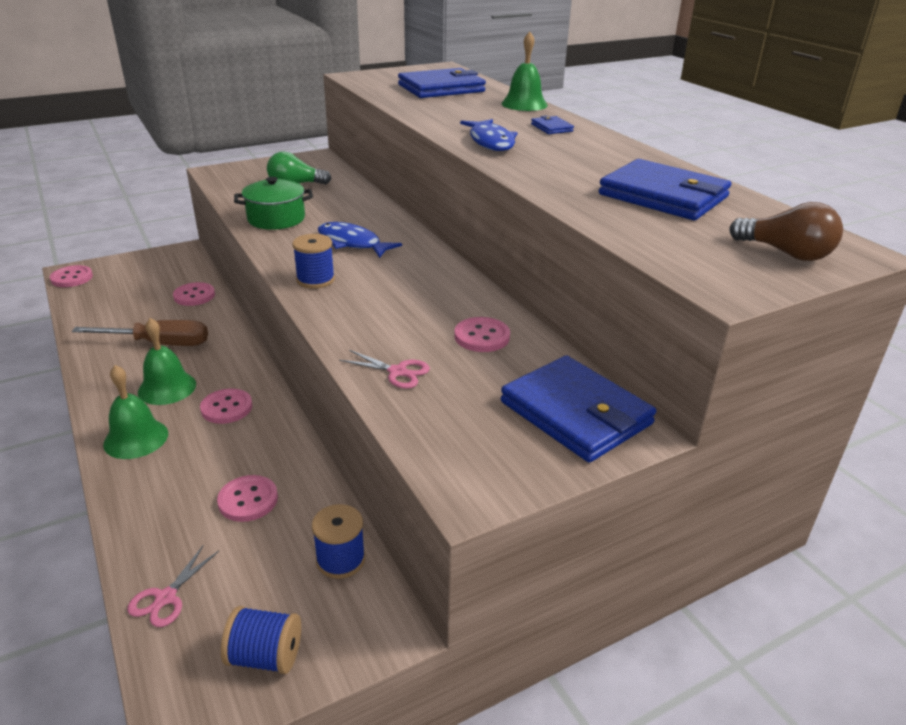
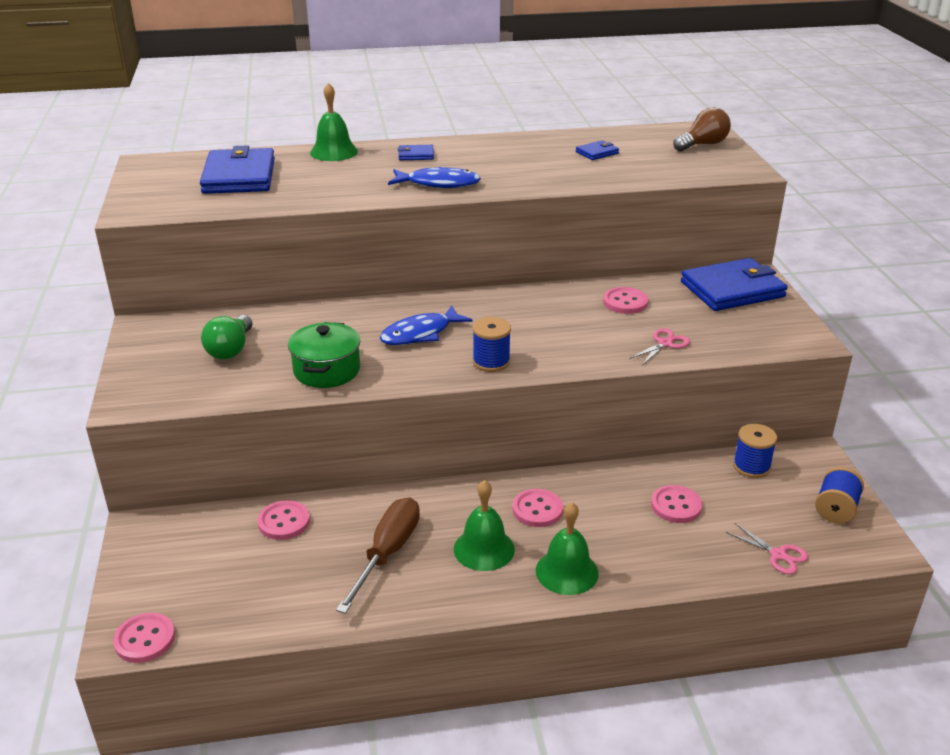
camera: 70 degrees left, 0 degrees up
(663, 196) = (597, 152): blue wallet -> blue wallet, size x0.44

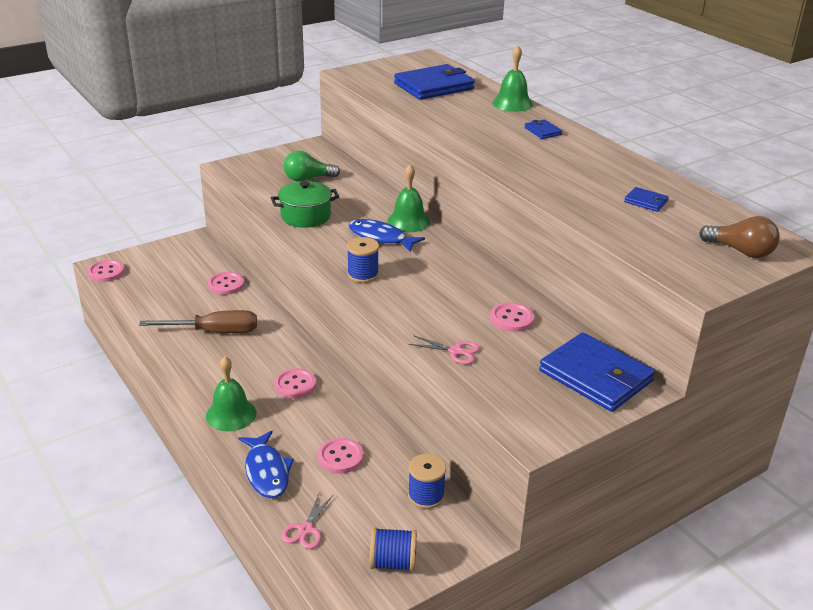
camera: 65 degrees right, 0 degrees up
(438, 184) = (496, 150): blue fish -> blue fish (266, 472)
(484, 549) = (238, 370): green bell -> green bell (408, 221)

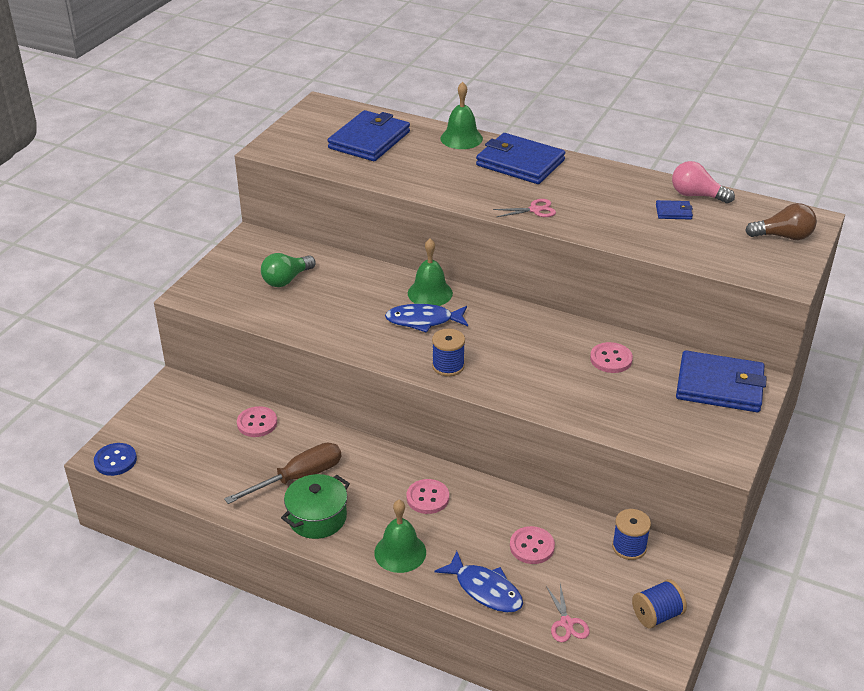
camera: 30 degrees left, 5 degrees up
(106, 272) = (115, 460): pink button -> blue button
(306, 216) = (330, 323): green pot -> green pot (317, 518)
(456, 351) = (598, 409): pink scissors -> pink scissors (535, 210)
(543, 131) = (520, 163): blue wallet -> blue wallet, size x2.27
(685, 196) = (696, 195): none -> pink light bulb

